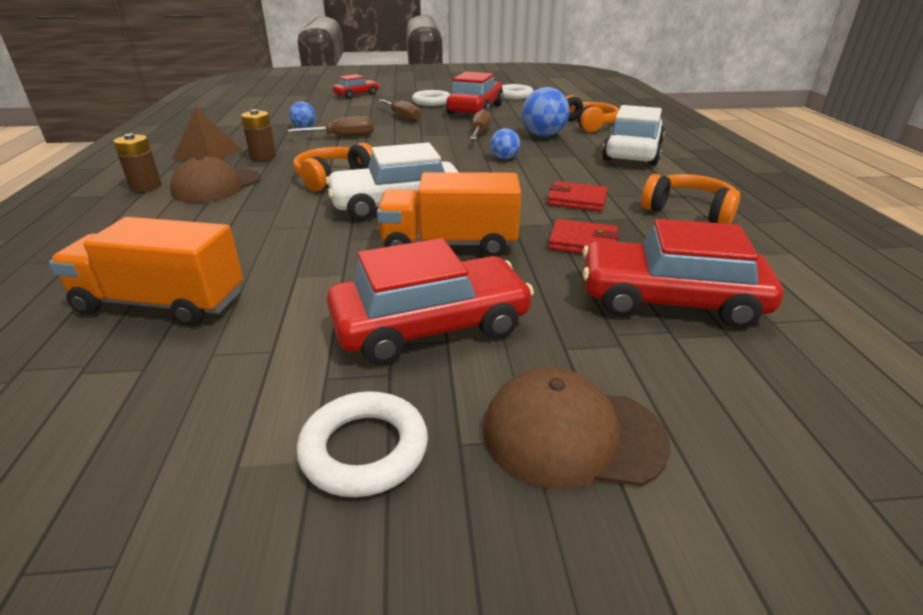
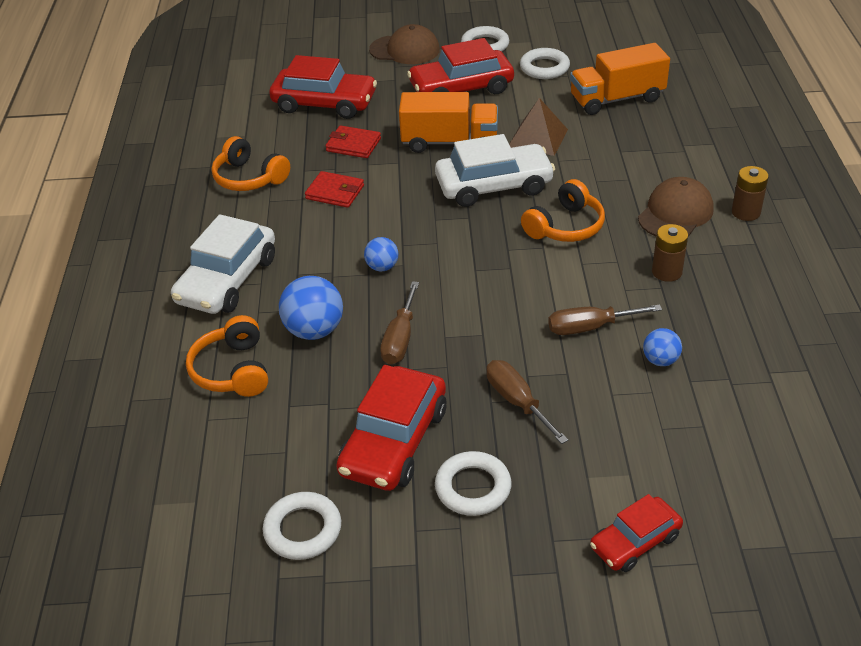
camera: 175 degrees left, 10 degrees up
(161, 303) = (616, 99): orange truck -> orange truck turned 150 degrees clockwise
(207, 154) = (740, 279): brown pyramid -> brown pyramid (538, 138)
(249, 373) = (544, 68): none -> white ring

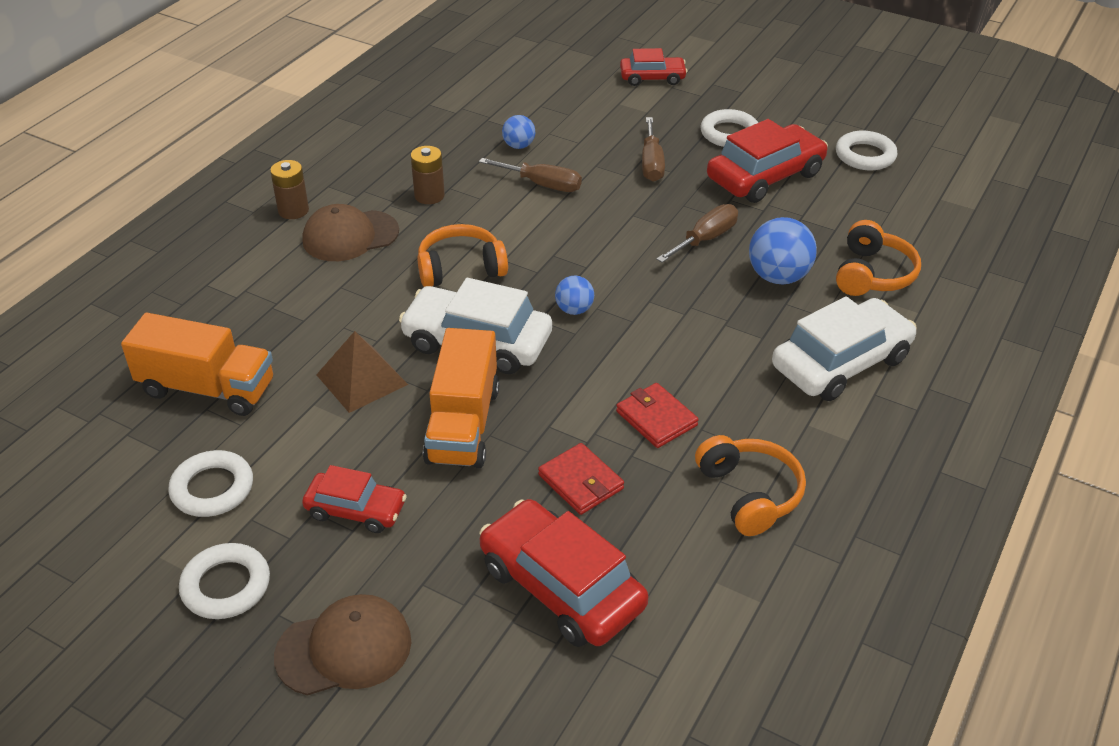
camera: 150 degrees left, 0 degrees up
(382, 267) = (671, 307): blue ball -> blue ball (574, 310)
(405, 50) = (344, 648): brown cap -> brown cap turned 120 degrees clockwise
(449, 142) = (463, 424): orange truck -> orange truck turned 120 degrees counterclockwise
(461, 88) = (356, 510): red car -> red car, size x0.59

